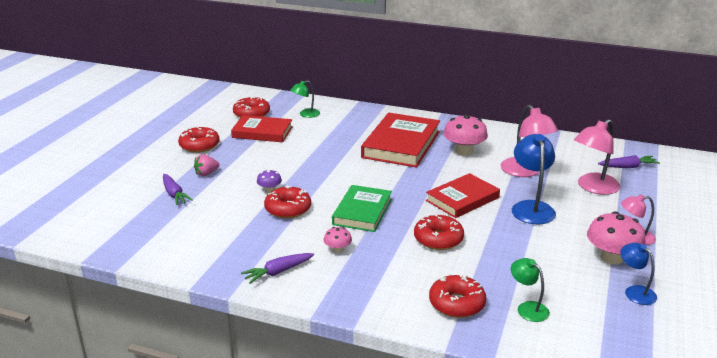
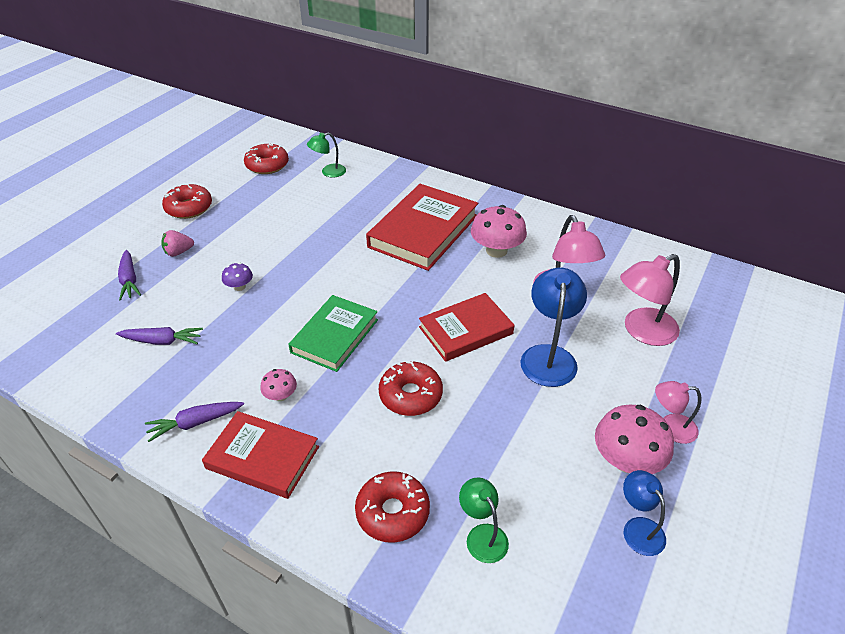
camera: 10 degrees right, 15 degrees up
(262, 132) = (268, 194): red book -> red book (263, 457)
(288, 209) = (248, 320): red donut -> none
(628, 167) = (701, 301): purple carrot -> purple carrot (162, 341)

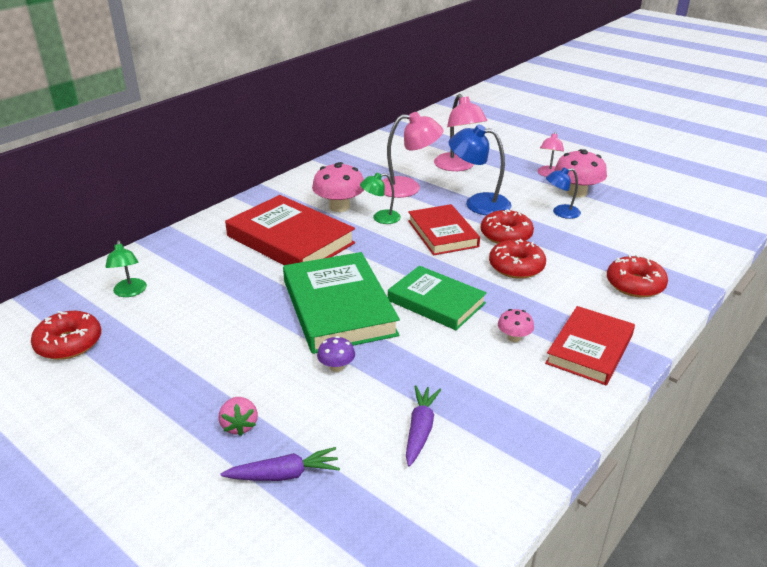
camera: 80 degrees left, 10 degrees down
(189, 208) = (130, 421): red donut -> red donut (506, 235)
(195, 423) = (550, 395): purple carrot -> none
(319, 276) = (339, 307): none -> green book
(482, 535) = (646, 250): green lamp -> green lamp (380, 218)
(638, 528) = (628, 198): blue lamp -> blue lamp (561, 213)

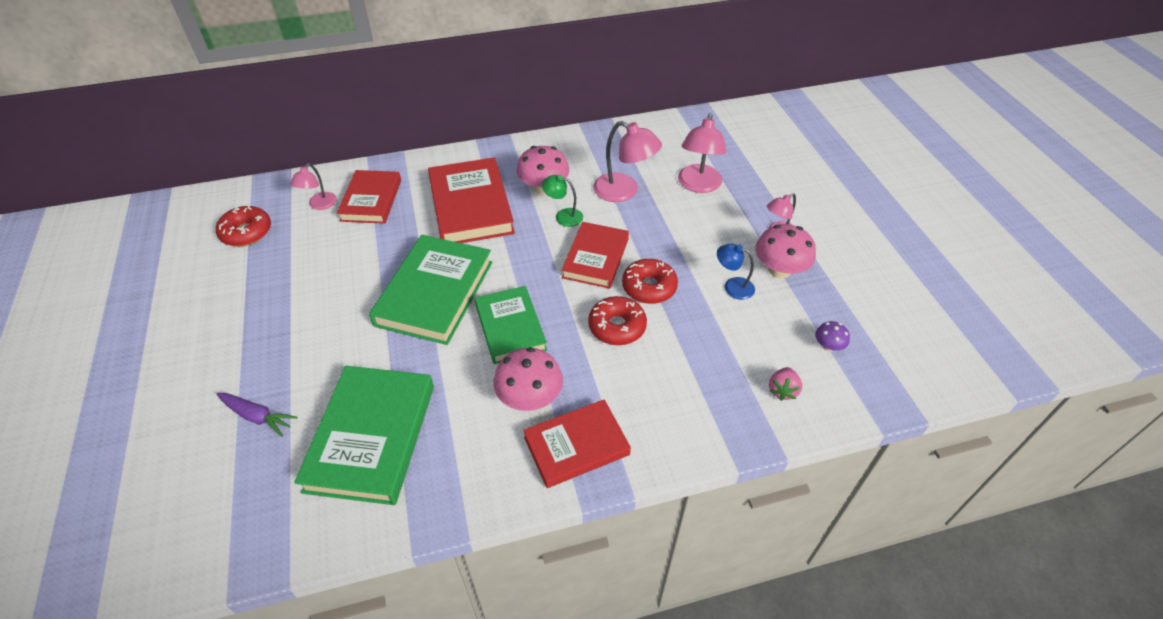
camera: 35 degrees right, 15 degrees up
(130, 292) = (319, 205): green lamp -> pink lamp
(183, 269) = (371, 200): none -> red book
(239, 425) = (272, 360): pink strawberry -> pink strawberry (782, 390)
(336, 367) = (377, 347): purple mushroom -> purple mushroom (828, 346)
(420, 429) = (371, 437): purple carrot -> green book
(478, 203) = (666, 238): blue lamp -> none
(514, 337) = (530, 397): pink mushroom -> pink mushroom, size x1.93
(635, 285) = (701, 404): red donut -> none

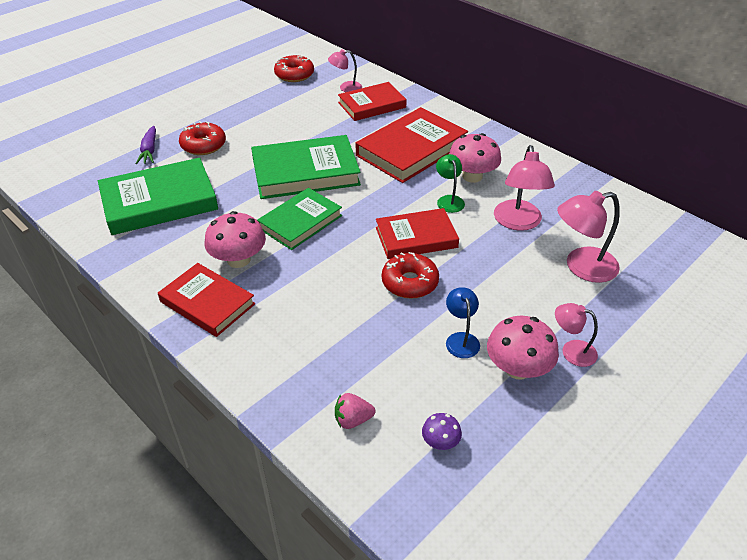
camera: 60 degrees right, 5 degrees down
(617, 327) = (347, 280): red donut -> red donut (203, 145)

